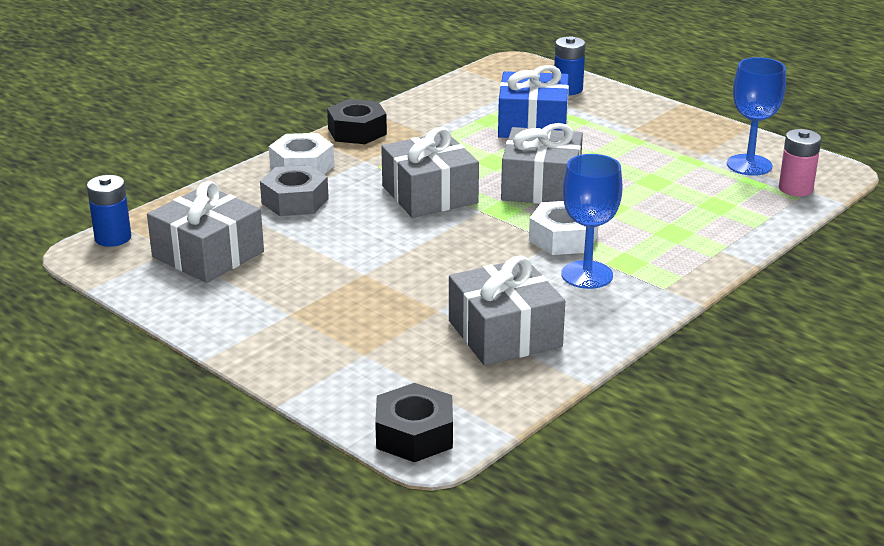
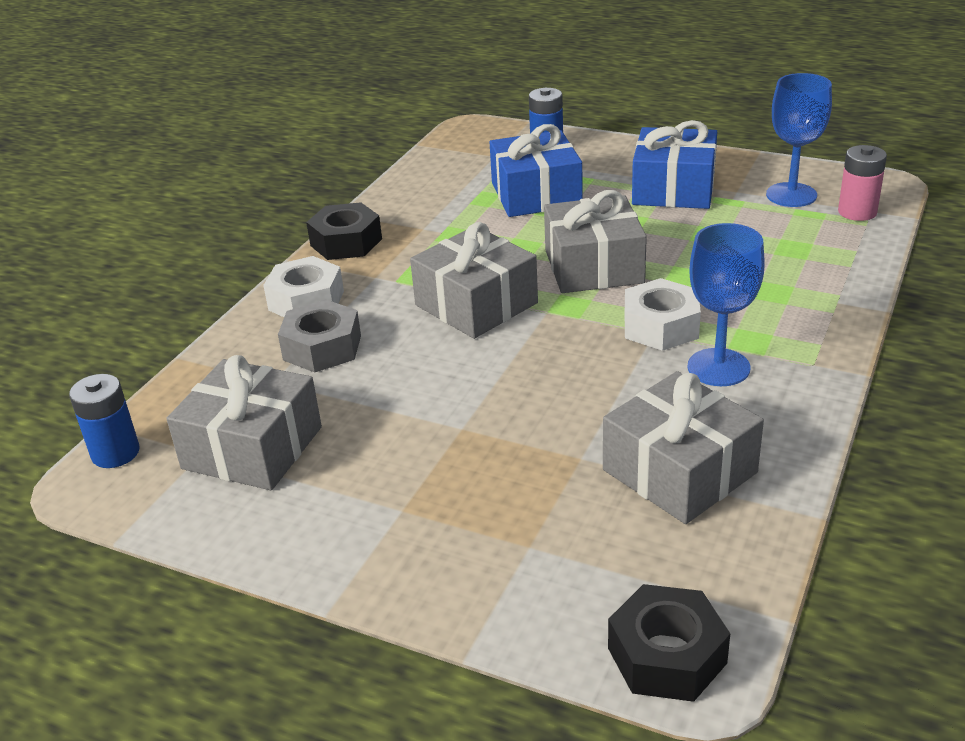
camera: 15 degrees left, 5 degrees up
(651, 141) = (673, 189): none -> blue gift

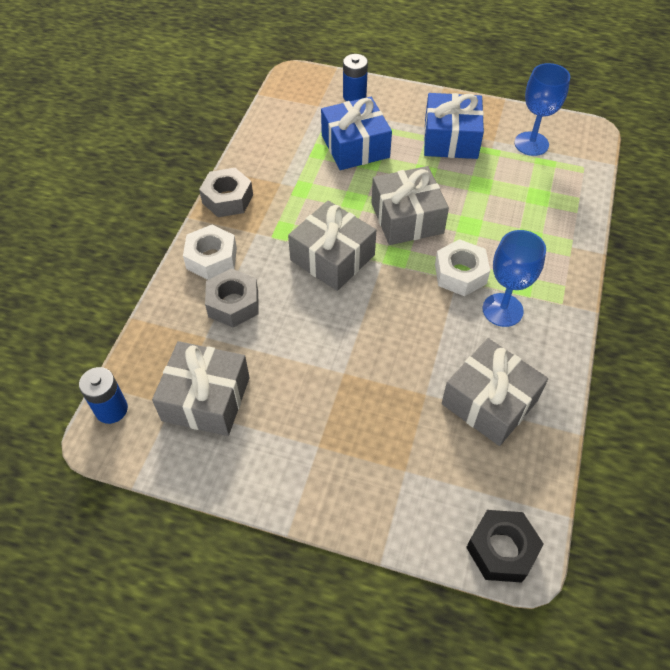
camera: 10 degrees left, 20 degrees up
(346, 242) = (227, 199): black nut -> grey nut
(857, 212) = (576, 160): pink battery -> none

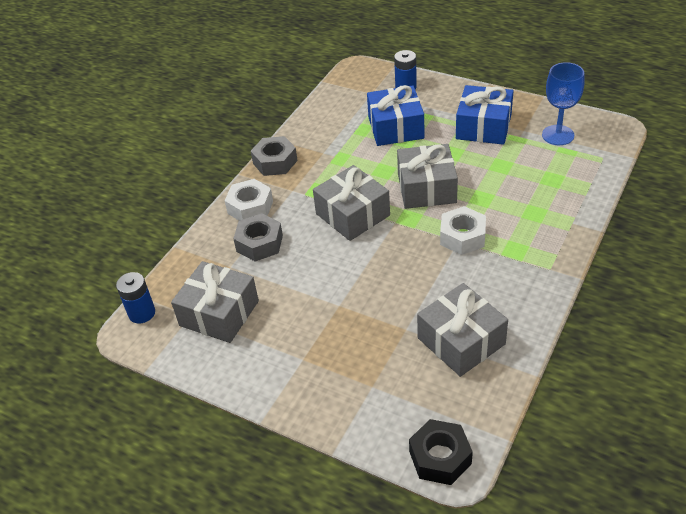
camera: 15 degrees right, 10 degrees down
(502, 310) = (493, 269): blue goblet -> none

